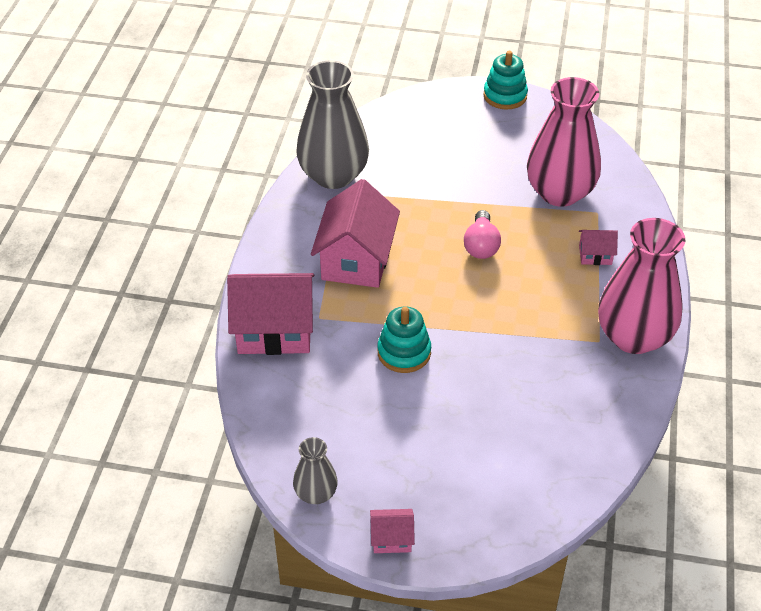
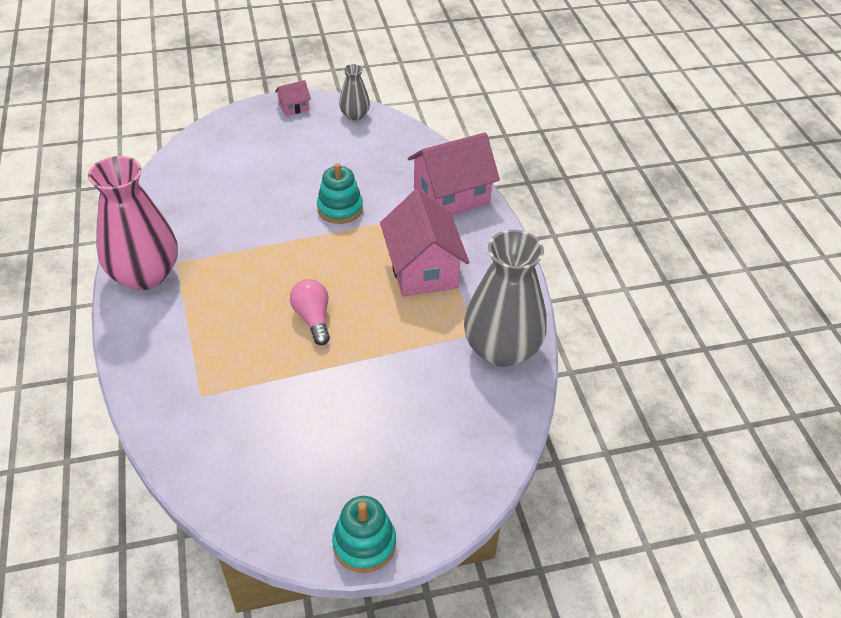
camera: 155 degrees right, 0 degrees up
(560, 192) = (249, 408): pink vase -> none
(595, 255) = (194, 343): pink house -> none

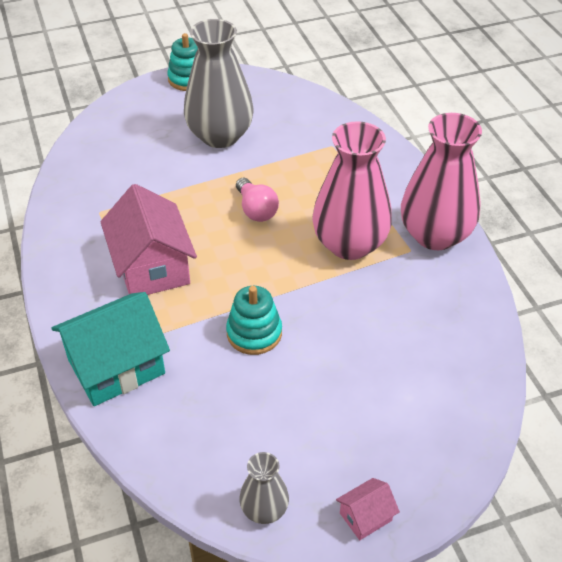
camera: 175 degrees right, 0 degrees up
(232, 273) = (349, 244): none -> pink vase
(451, 196) = (116, 366): pink house -> turquoise house
(501, 349) = (79, 199): grey vase -> grey vase (220, 136)

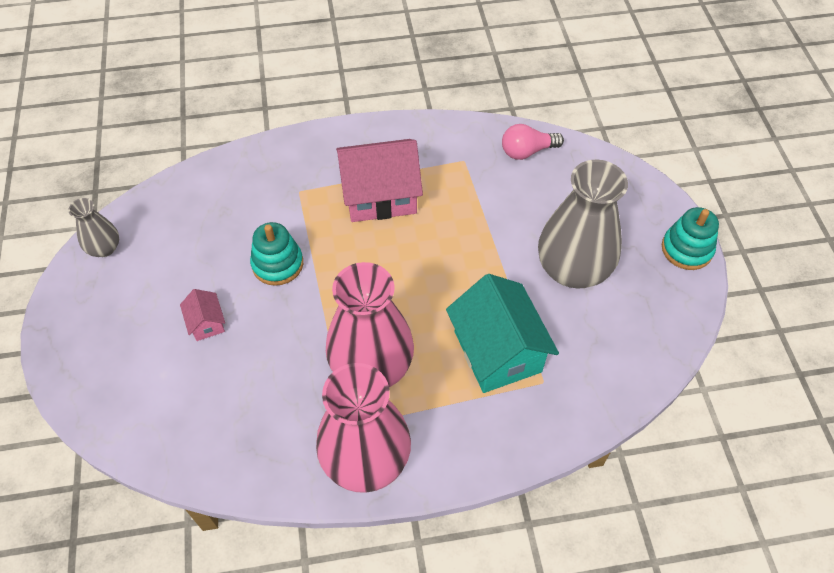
camera: 100 degrees right, 10 degrees up
(116, 366) = (273, 166): turquoise house -> turquoise house (497, 351)
(256, 210) = (442, 287): pink light bulb -> pink light bulb (527, 151)
(365, 517) = (67, 314): pink house -> pink house (206, 323)

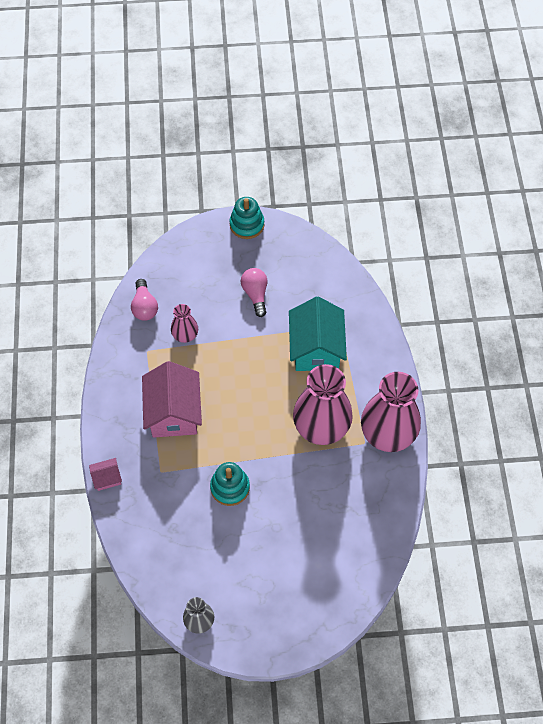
camera: 85 degrees left, 5 degrees up
(206, 323) = (277, 537): pink house -> pink house (107, 478)
(493, 196) = (185, 335): none -> pink vase
(497, 351) = (316, 348): turquoise house -> turquoise house turned 75 degrees counterclockwise
(572, 269) = (255, 294): grey vase -> pink light bulb

